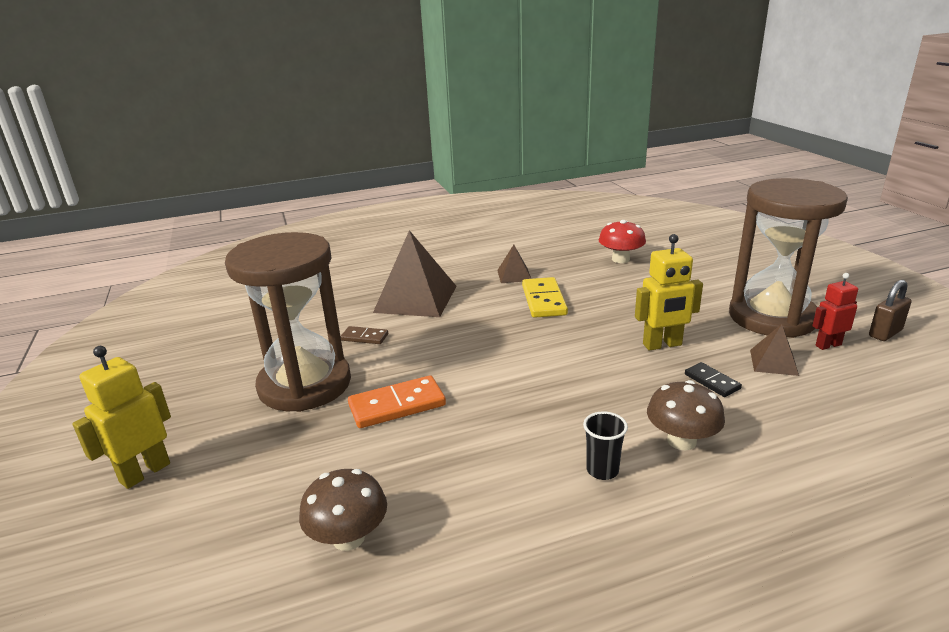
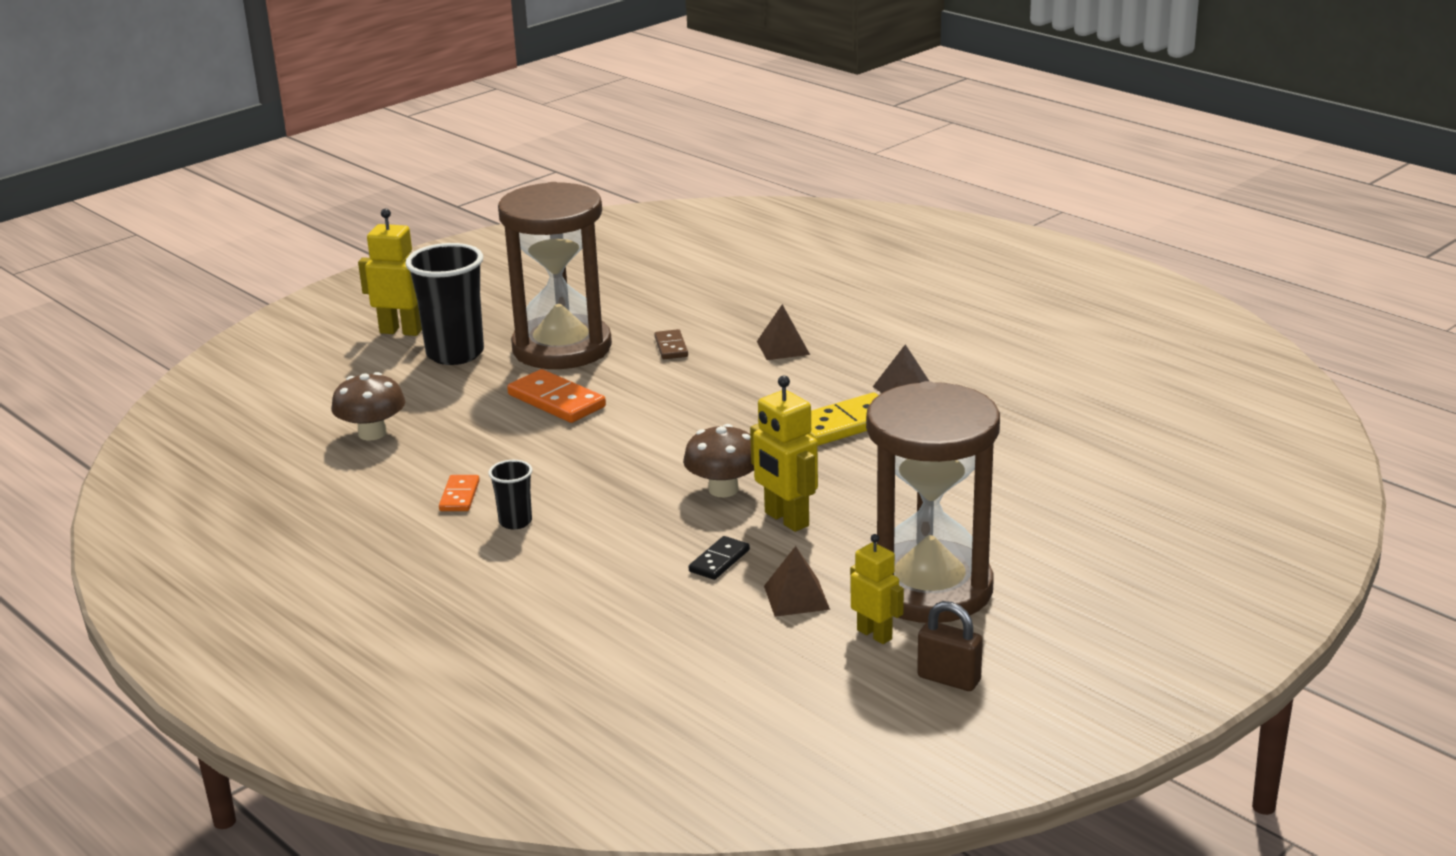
camera: 65 degrees right, 0 degrees up
(241, 445) = (455, 354): none -> black cup
(415, 299) = (783, 347): brown pyramid -> brown pyramid, size x0.49
(532, 497) = (459, 496): none -> orange domino
(620, 259) = (1032, 452): red mushroom -> none
(681, 441) = (588, 556): brown mushroom -> brown mushroom (723, 489)
(828, 345) = (875, 634): red robot -> yellow robot

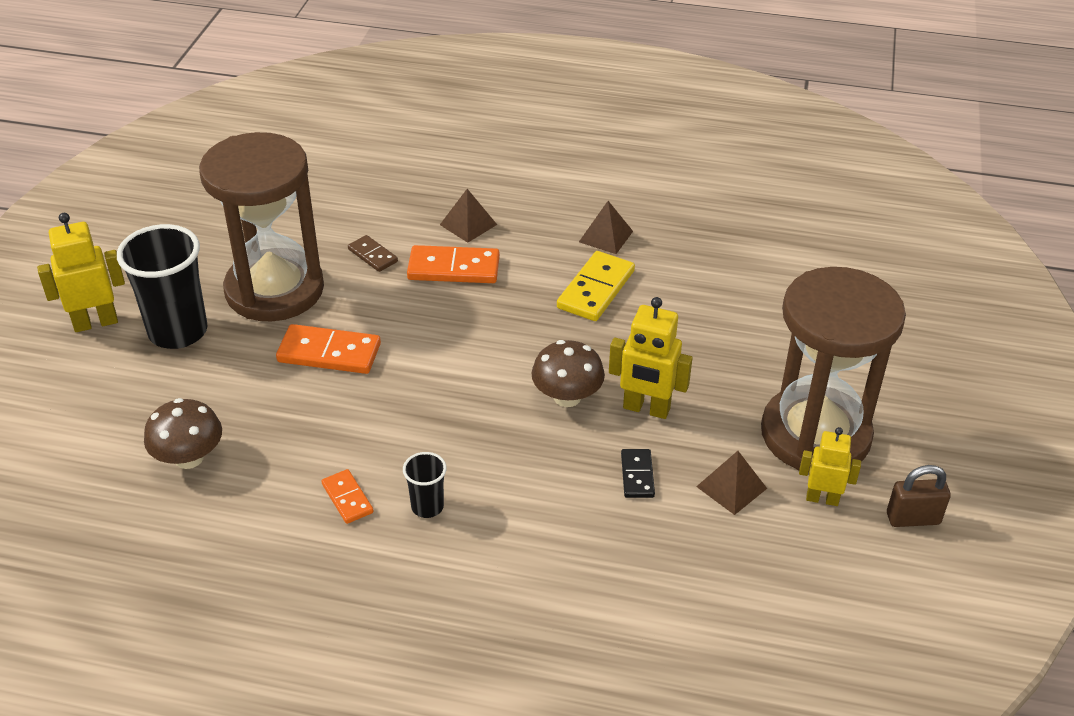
camera: 35 degrees left, 15 degrees up
(732, 374) = (454, 268): none -> orange domino

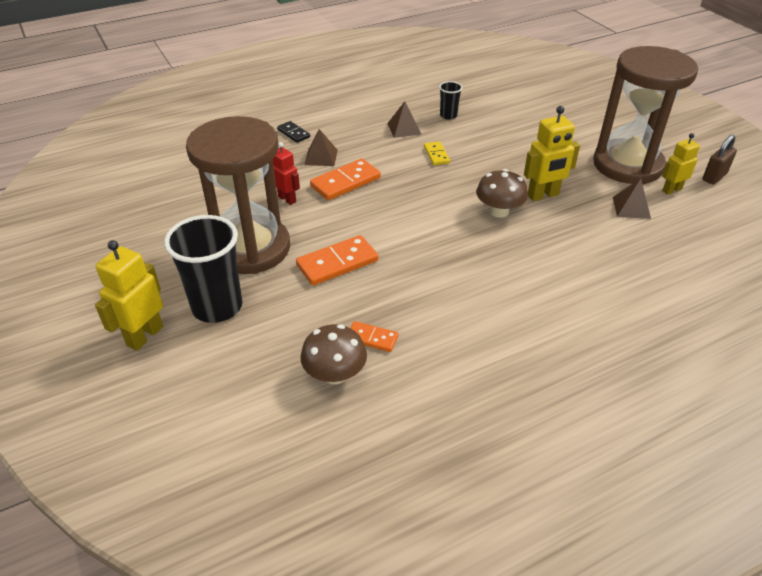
camera: 40 degrees left, 0 degrees up
(347, 498) = (465, 332): orange domino -> orange domino (372, 338)
(373, 255) = (287, 199): brown domino -> red robot
(427, 507) = (513, 307): black cup -> black cup (448, 115)
(596, 289) = (436, 155): yellow domino -> yellow domino, size x0.57
(637, 475) = (586, 227): black domino -> black domino (293, 133)

